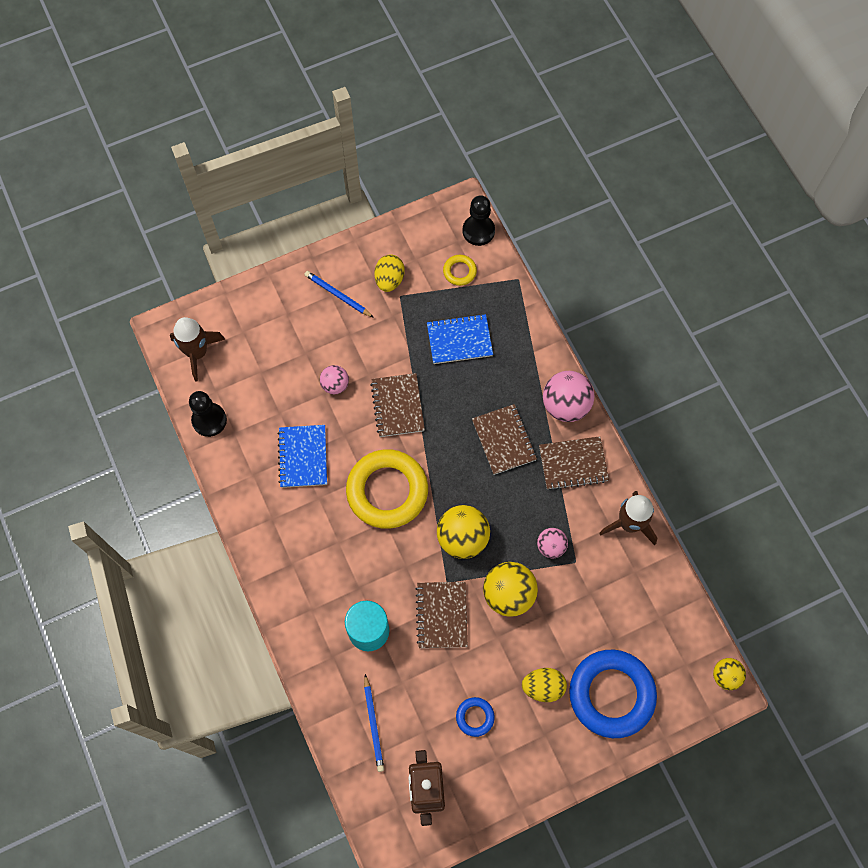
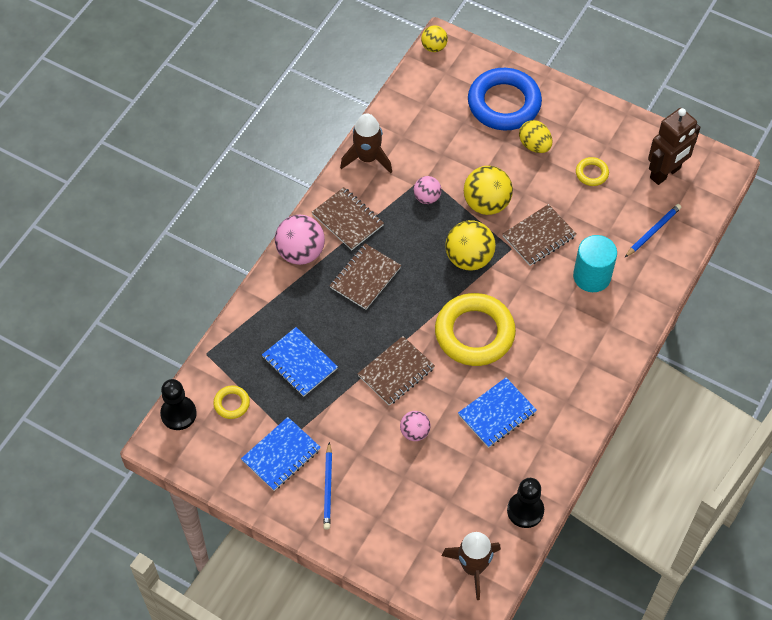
camera: 125 degrees left, 10 degrees down
(389, 280) = (281, 455): yellow egg -> blue notebook
(475, 717) = (591, 173): blue ring -> yellow ring

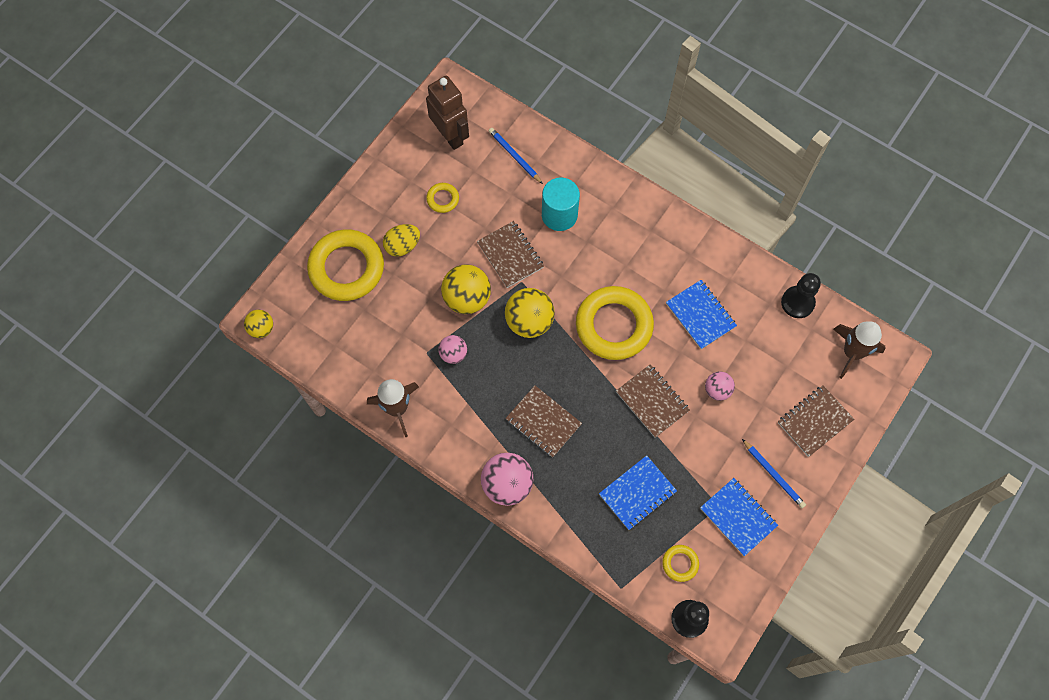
camera: 85 degrees left, 10 degrees up
(328, 488) = (773, 474): blue pencil -> blue pencil turned 45 degrees clockwise
(348, 220) = (472, 434): brown notebook -> brown notebook (814, 421)
(504, 103) = (346, 268): blue ring -> yellow ring

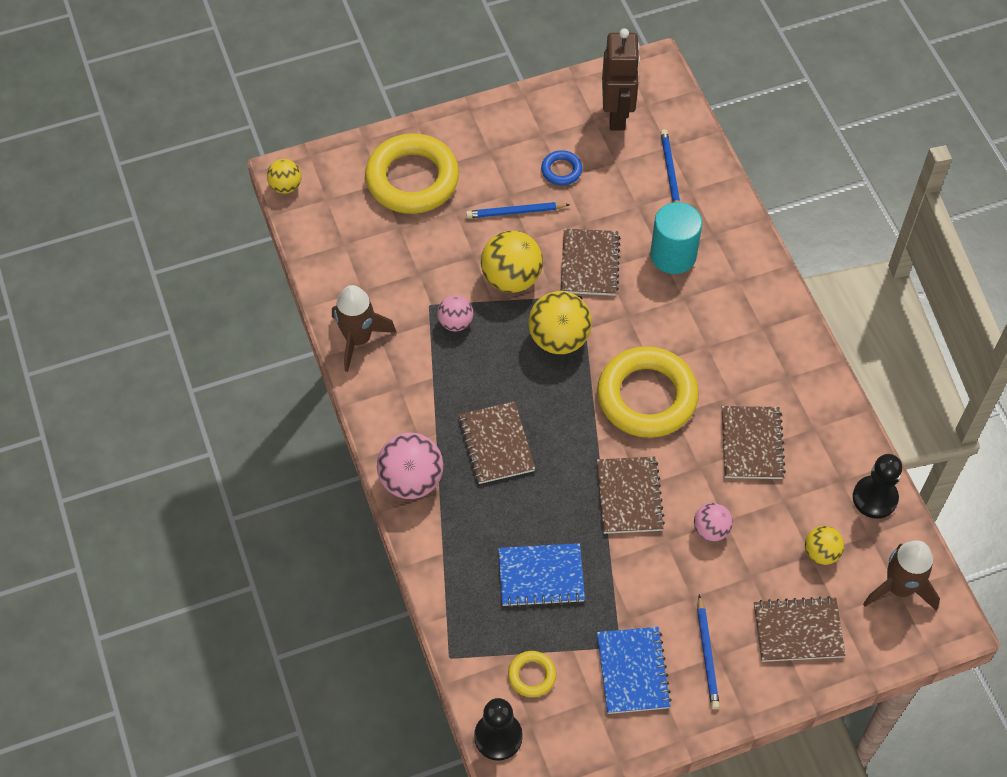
camera: 35 degrees right, 10 degrees down
(402, 246) = (485, 191): yellow egg -> none
(434, 248) = (515, 212): none -> blue pencil
(443, 199) = (561, 170): yellow ring -> blue ring
(700, 315) = (752, 444): blue notebook -> brown notebook
(792, 361) = (821, 553): none -> yellow ball

